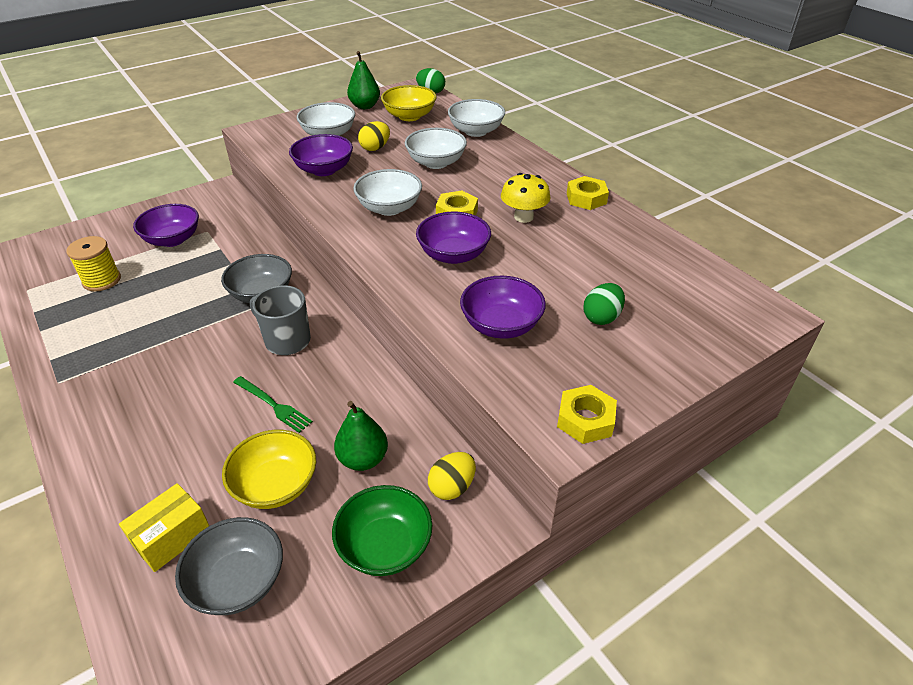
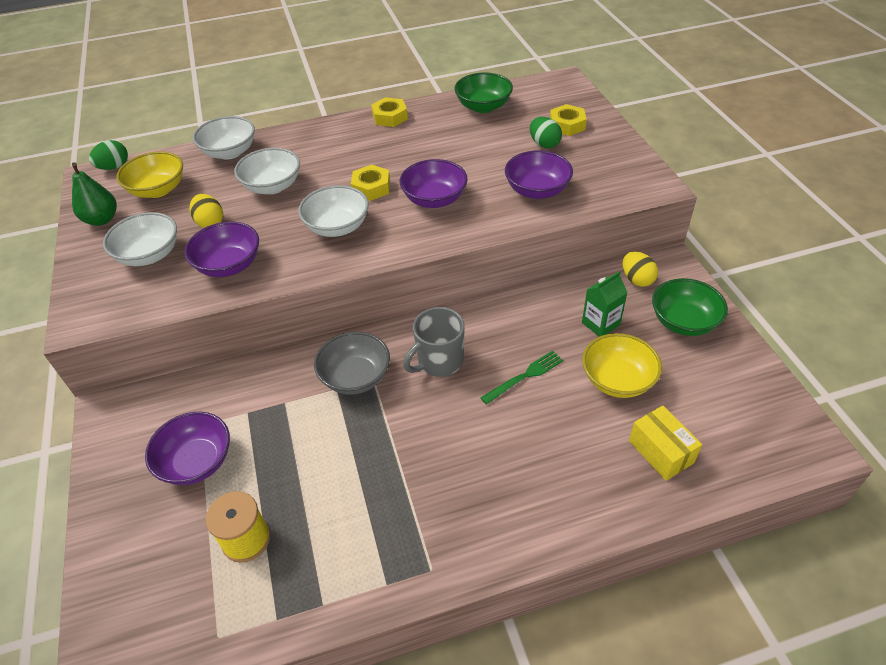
camera: 70 degrees left, 5 degrees up
(238, 581) = (706, 408): grey bowl -> none
(363, 459) = (600, 324): green pear -> green carton
(523, 217) = (399, 153): yellow mushroom -> none
(585, 420) = (643, 173): yellow nut -> yellow nut (567, 125)
(652, 256) = (483, 107): none -> green bowl

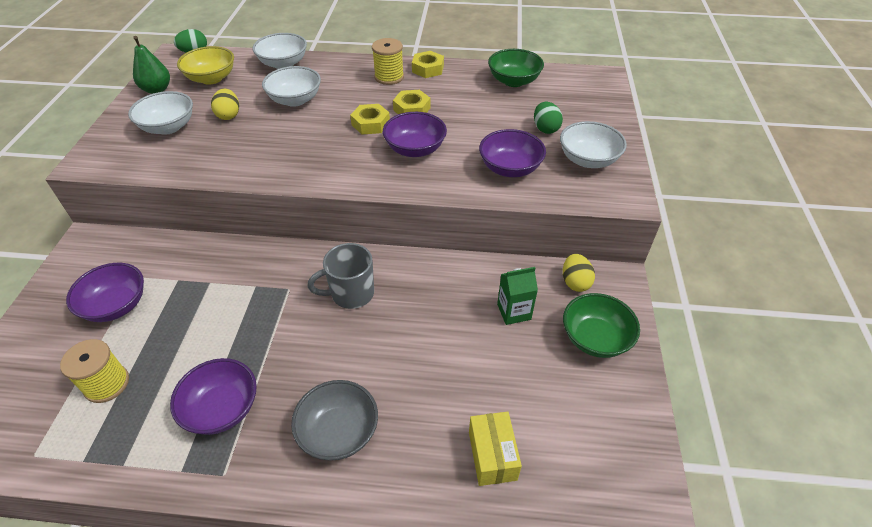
camera: 20 degrees right, 0 degrees up
(229, 265) = (217, 153): purple bowl -> purple bowl (222, 408)
(337, 227) = (320, 148): white bowl -> white bowl (588, 160)
(355, 377) = (276, 282): grey bowl -> grey bowl (339, 432)
(356, 136) = (389, 77): none -> yellow spool
(525, 376) = (414, 334): green fork -> none
(567, 125) = (578, 117): yellow nut -> yellow nut (412, 109)
(617, 380) = (495, 370): yellow bowl -> none

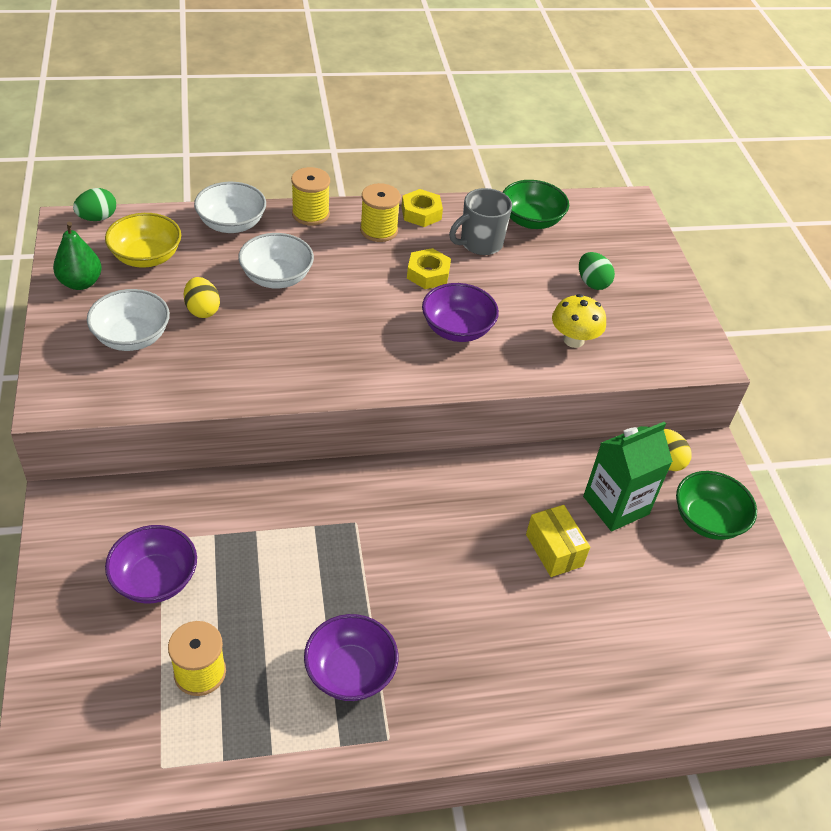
camera: 20 degrees left, 0 degrees up
(339, 432) = (488, 669): grey bowl -> none
(344, 62) = (310, 214): none -> yellow spool
(351, 293) = (431, 515): grey mug -> grey mug (480, 243)
(370, 124) = (388, 300): yellow nut -> none
(492, 455) = (651, 660): yellow box -> yellow box (554, 550)
(510, 168) = (573, 340): purple bowl -> yellow mushroom
(514, 312) = (616, 505): green carton -> green carton, size x1.60
(588, 160) = (652, 318): white bowl -> none

